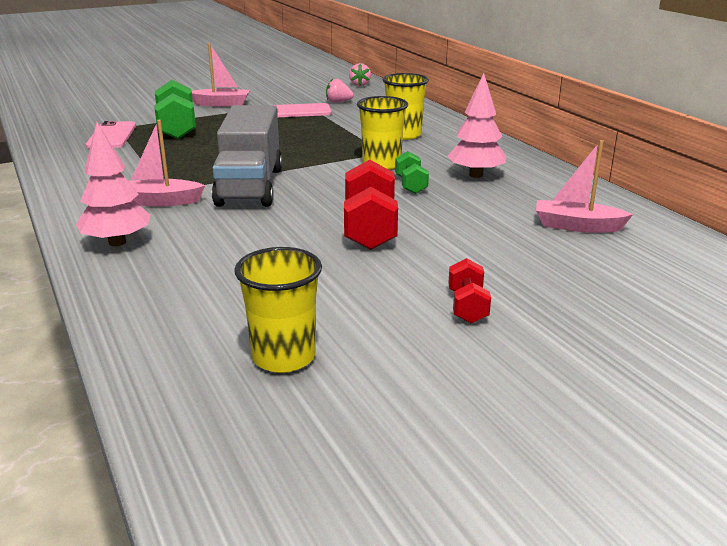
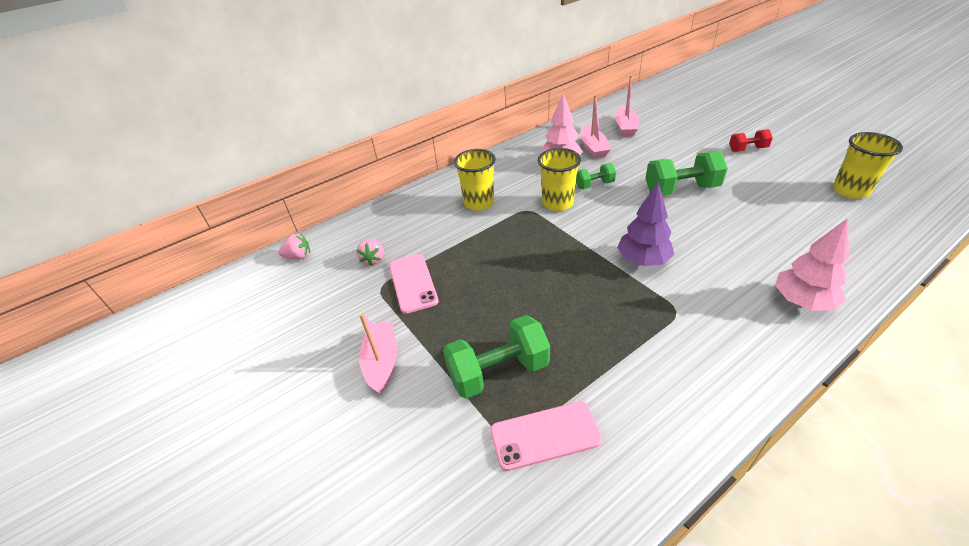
camera: 95 degrees left, 15 degrees up
(159, 201) = (711, 306): pink boat -> pink boat (593, 148)
(250, 186) = (643, 260): grey truck -> purple tree
(370, 229) = (681, 190): red dumbbell -> green dumbbell

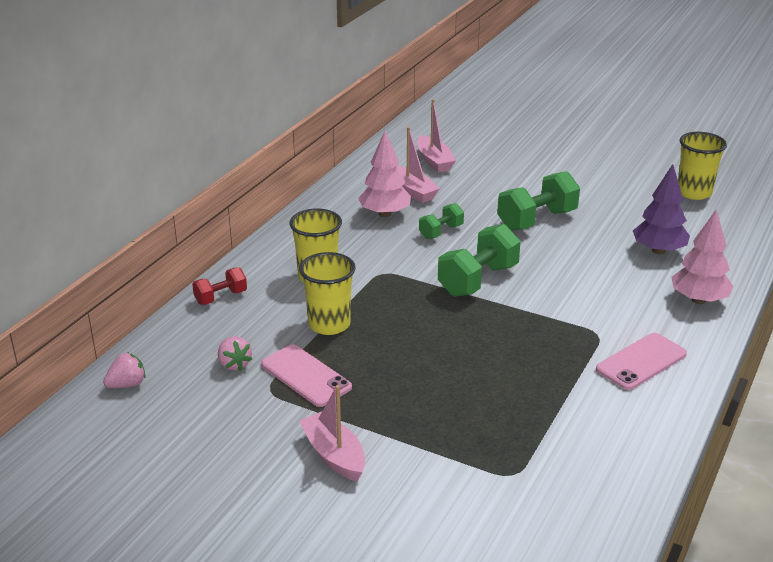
camera: 30 degrees left, 10 degrees down
(498, 371) = (464, 428): green dumbbell -> green dumbbell (478, 280)
(545, 435) = (544, 463): pink phone -> pink phone (641, 362)
(557, 203) = (412, 259): yellow cup -> yellow cup (329, 324)
(643, 260) = (540, 297): purple tree -> purple tree (658, 251)
(747, 149) = (580, 166): red dumbbell -> red dumbbell (221, 297)

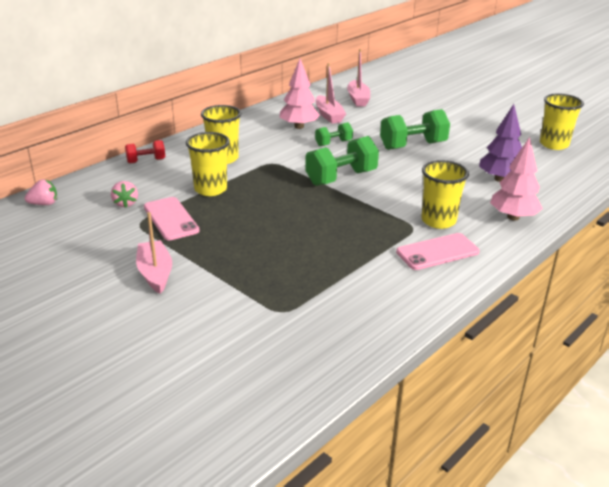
camera: 15 degrees right, 0 degrees up
(620, 320) = (438, 221): none -> yellow cup

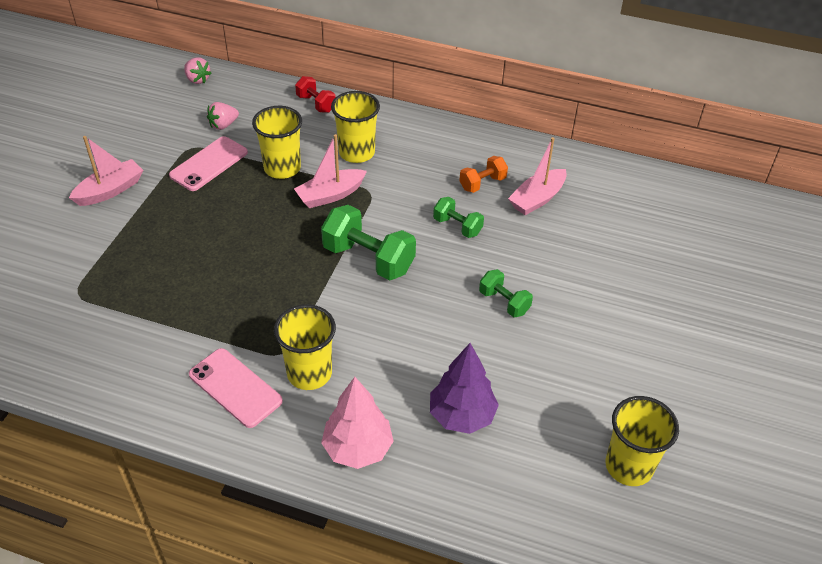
camera: 65 degrees right, 15 degrees up
(299, 126) = (482, 183): pink tree -> orange dumbbell
(358, 99) = (614, 211): pink boat -> pink boat (330, 195)
(413, 146) = (504, 302): green dumbbell -> green dumbbell, size x0.56

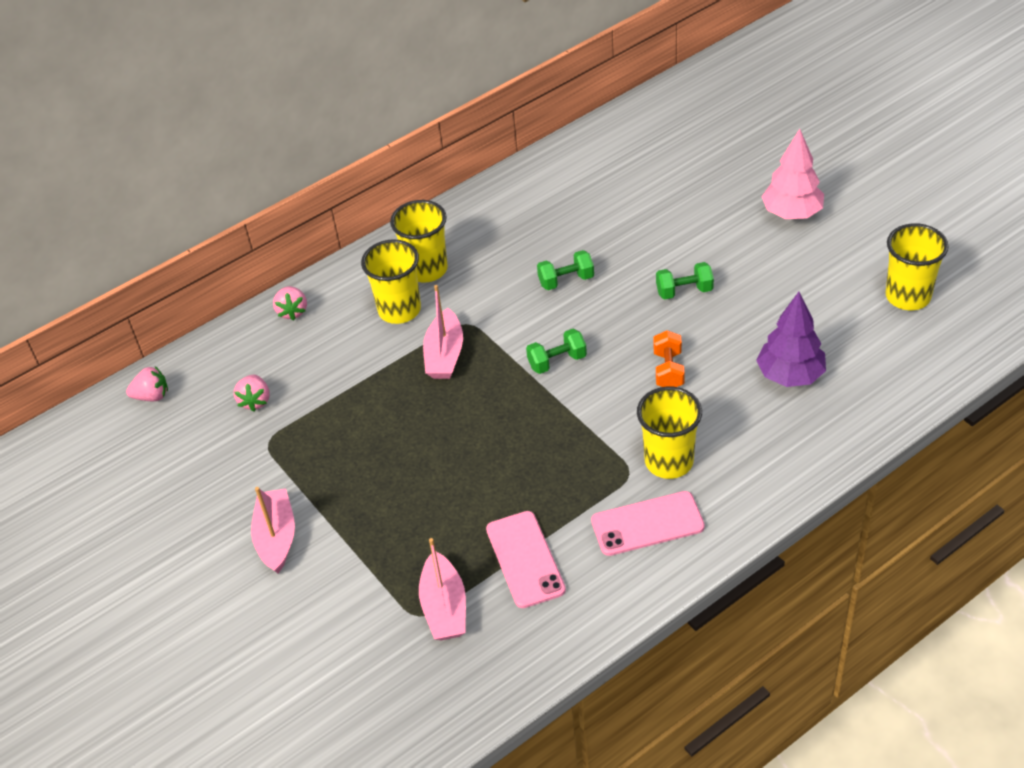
camera: 50 degrees left, 0 degrees up
(209, 164) = (309, 436): pink phone -> pink phone (525, 559)
(282, 168) = (371, 377): yellow cup -> yellow cup (426, 269)
(316, 104) = (292, 311): red dumbbell -> pink strawberry
(357, 448) = (779, 460): pink tree -> pink tree (792, 213)
(368, 259) = (557, 361): green dumbbell -> green dumbbell, size x0.56
(482, 183) = (524, 238): orange dumbbell -> orange dumbbell (668, 370)
(537, 199) = (576, 211): pink boat -> pink boat (444, 607)

